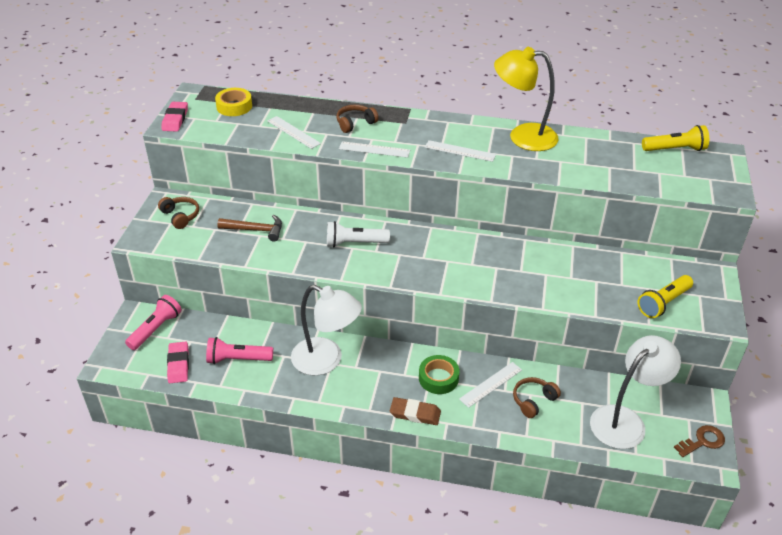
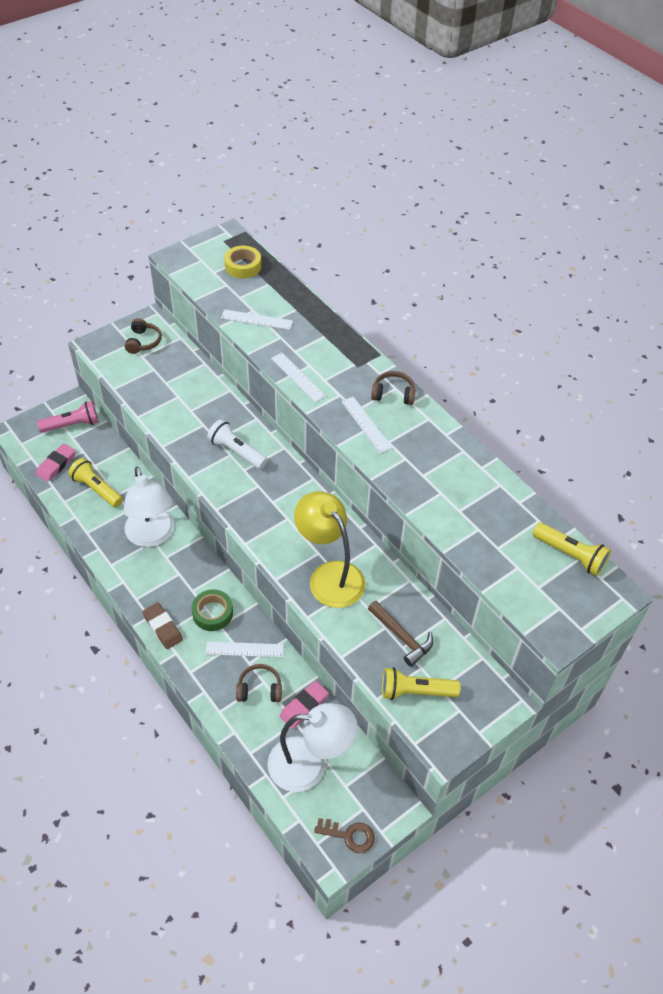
camera: 40 degrees right, 10 degrees up
(175, 119) = (186, 253): pink eraser -> pink eraser (304, 706)
(238, 359) = (97, 489): pink flashlight -> yellow flashlight
(256, 230) = (180, 390): brown hammer -> brown hammer (402, 637)
(293, 132) = (256, 320): white ruler -> white ruler turned 75 degrees counterclockwise
(355, 123) = (315, 341): brown headphones -> brown headphones (393, 394)
(522, 136) = (441, 445): yellow lamp -> yellow lamp (329, 575)

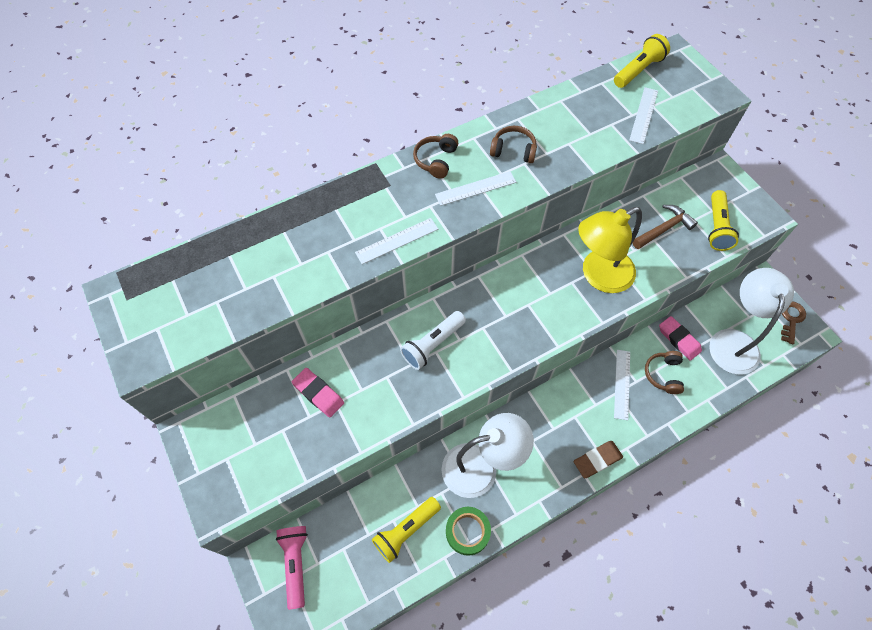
camera: 80 degrees left, 10 degrees up
(56, 464) = (359, 583): pink eraser -> pink eraser (318, 394)
(143, 342) = (229, 441): brown headphones -> brown headphones (513, 150)
(212, 613) = (581, 410): green tape -> green tape (467, 532)
(243, 266) = (186, 280): yellow tape -> none
(256, 320) = (291, 273): white ruler -> white ruler (644, 115)

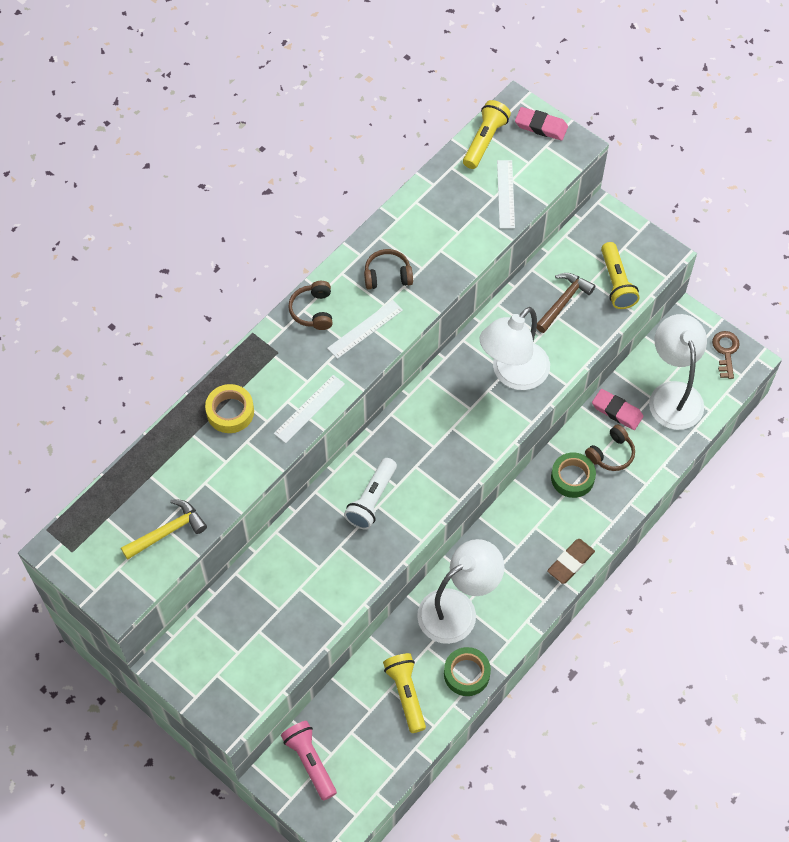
camera: 20 degrees left, 0 degrees up
(219, 309) = (168, 531): none -> yellow hammer
(318, 394) = (278, 585): pink eraser -> pink eraser (541, 126)
(325, 222) = (230, 412): none -> yellow tape
(406, 530) = (406, 694): yellow flashlight -> yellow flashlight turned 135 degrees clockwise
(598, 275) = (512, 374): yellow lamp -> white lamp
(622, 384) = (572, 478): white ruler -> green tape
(663, 374) = (611, 454): brown headphones -> brown headphones turned 120 degrees counterclockwise

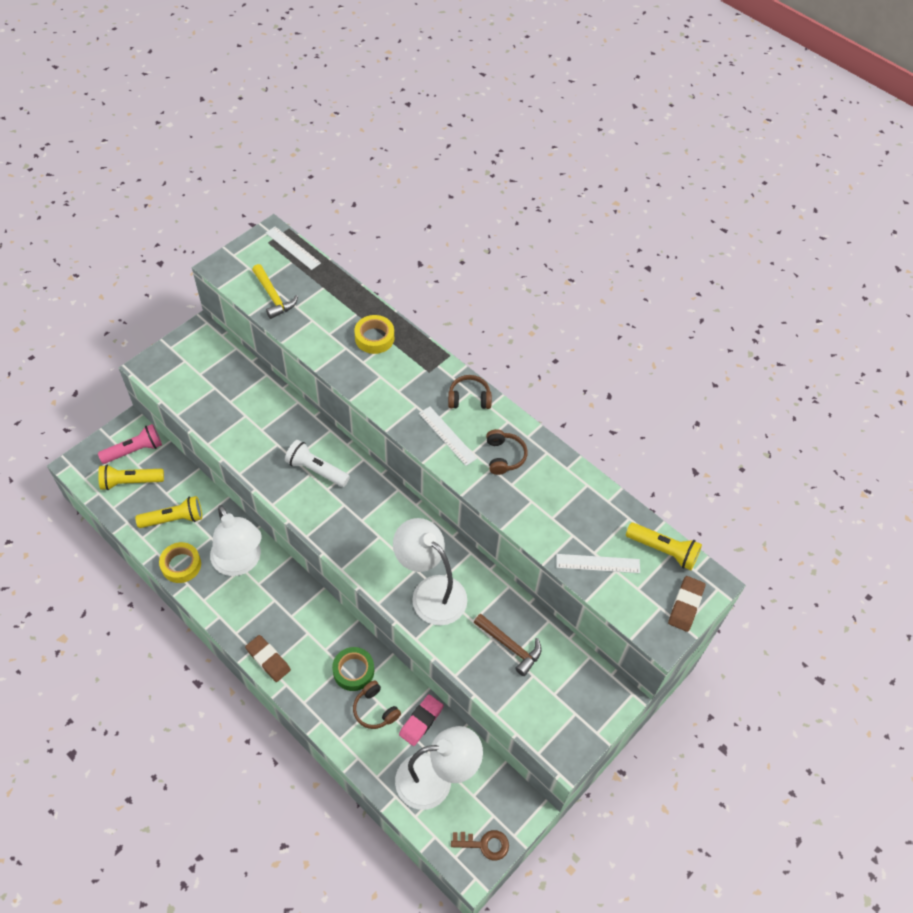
camera: 90 degrees right, 5 degrees down
(309, 408) = (371, 391): white ruler -> white ruler (293, 248)
(466, 674) = (181, 565): green tape -> yellow tape
(541, 126) = (685, 605): pink eraser -> brown eraser
(616, 283) = (531, 700): yellow flashlight -> yellow flashlight (130, 482)

